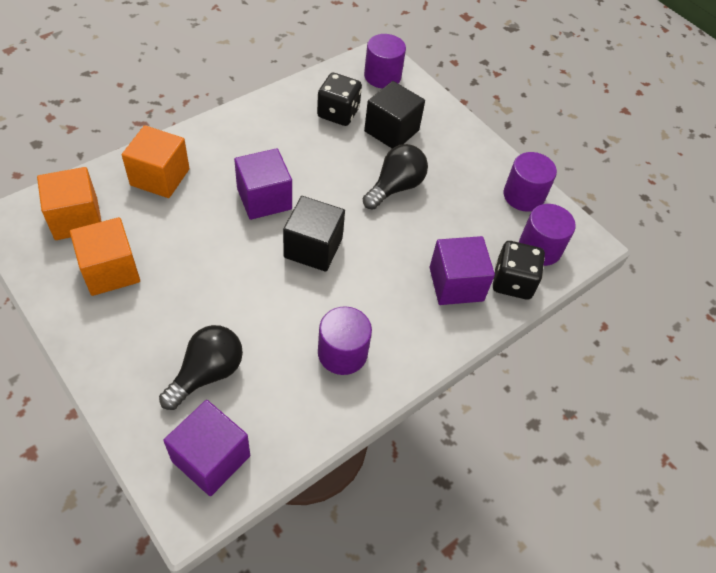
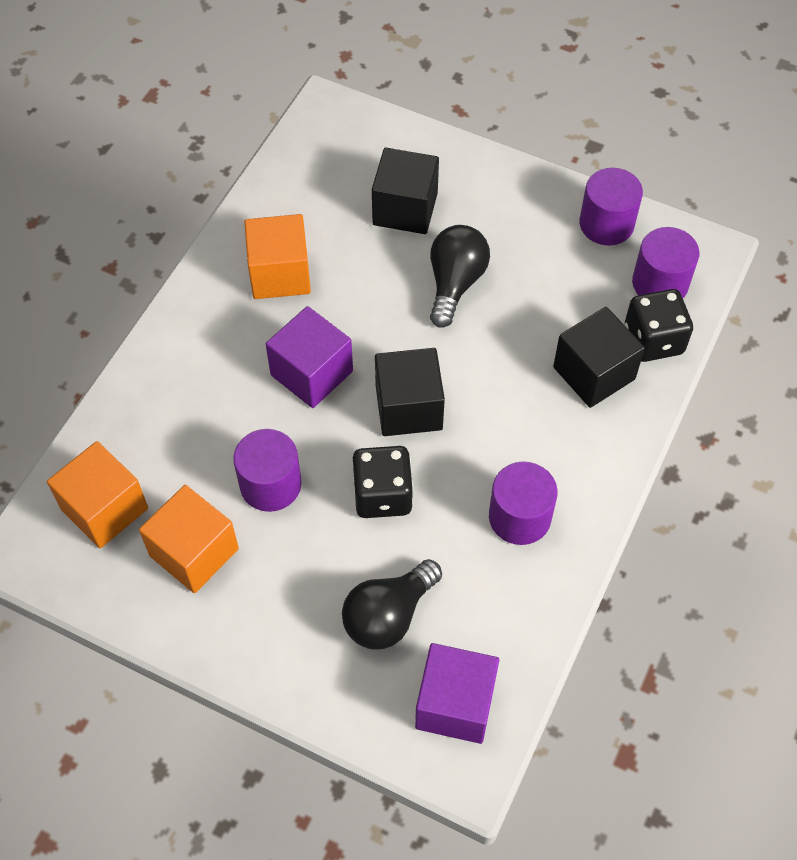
camera: 20 degrees left, 5 degrees up
(160, 177) = (167, 406): orange cube -> orange cube (280, 274)
(207, 373) = (388, 615): black light bulb -> black light bulb turned 150 degrees counterclockwise
(338, 113) = (326, 215): black dice -> black dice (382, 495)
(382, 76) = (348, 136): purple cylinder -> purple cylinder (270, 484)
(456, 284) = (594, 373): purple cube -> black cube

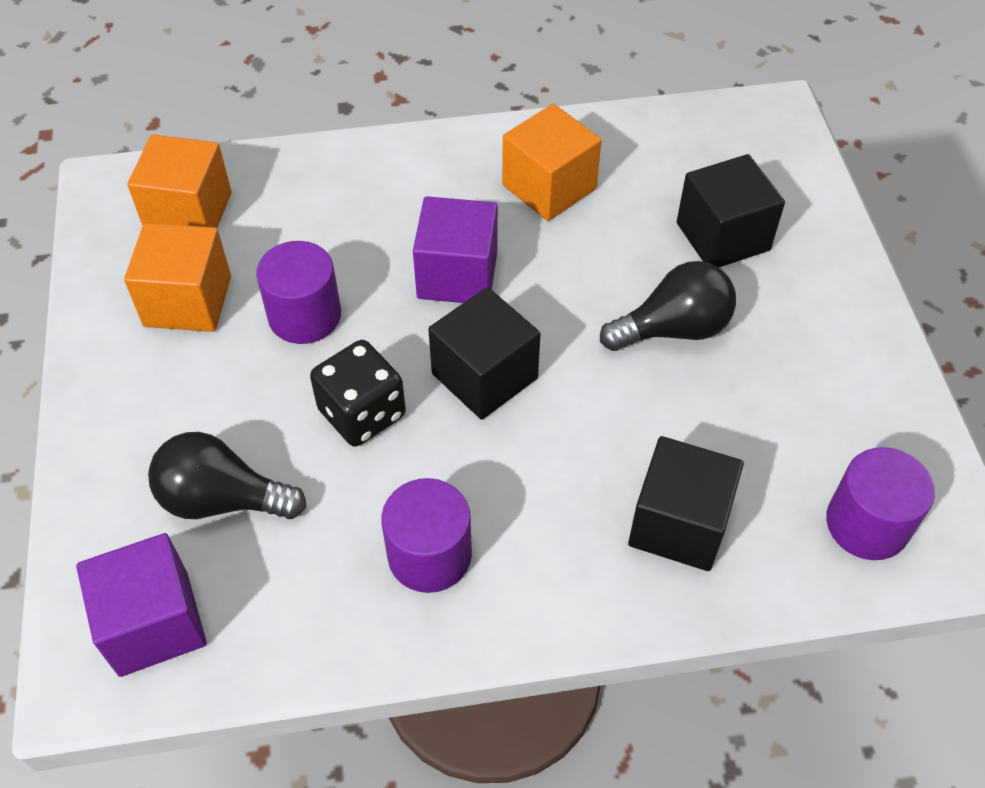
camera: 55 degrees right, 5 degrees down
(606, 224) = (892, 423): purple cylinder -> none
(653, 340) = (781, 561): black dice -> none

